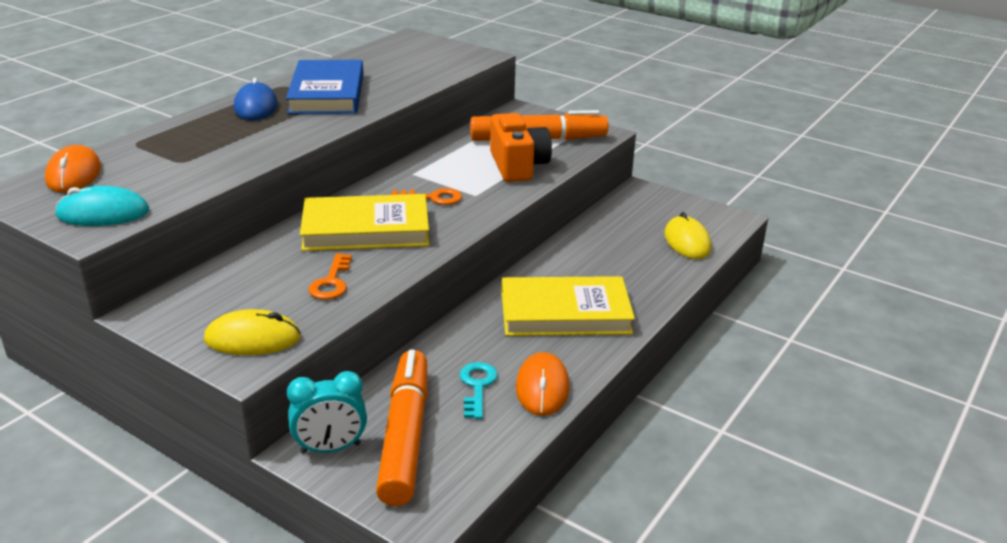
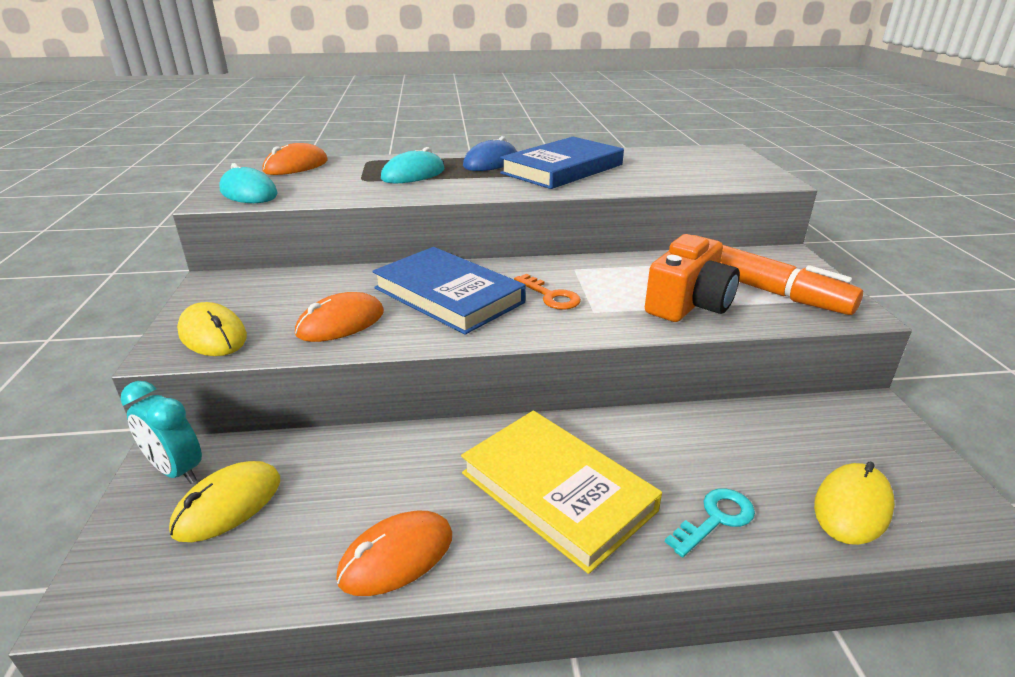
camera: 50 degrees right, 0 degrees up
(215, 140) = (413, 174): none -> turquoise mouse
(331, 282) = (341, 323): orange key -> orange mouse
(366, 229) = (448, 295): yellow book -> blue book
(405, 435) = (228, 505): orange marker -> yellow mouse
(477, 386) = (352, 505): turquoise key -> turquoise key (715, 519)

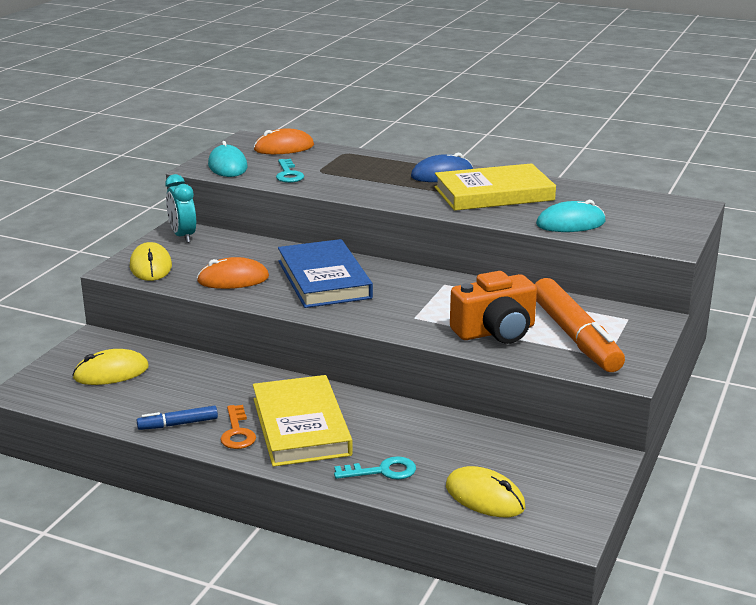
camera: 30 degrees right, 5 degrees down
(176, 471) = (96, 347): turquoise clock -> turquoise clock (183, 236)
(331, 188) = (288, 174): none -> turquoise key
(396, 556) = (178, 424): orange mouse -> blue marker
(413, 174) = (363, 174): turquoise mouse -> turquoise mouse (570, 223)
(550, 296) = (397, 299): orange key -> orange key (237, 432)
(562, 169) = (494, 194): blue book -> yellow book
(852, 506) = (485, 497): yellow mouse -> yellow mouse turned 60 degrees clockwise

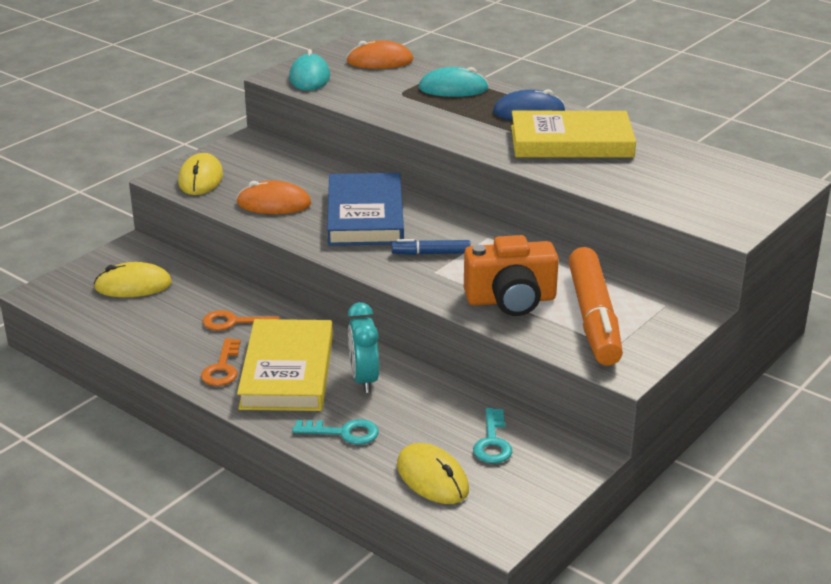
camera: 15 degrees right, 5 degrees up
(178, 424) = (170, 350): blue marker -> blue marker (431, 253)
(183, 236) = (249, 148): turquoise clock -> turquoise clock (364, 379)
(227, 391) = (234, 322): none -> orange key
(288, 174) = (366, 94): turquoise key -> turquoise key (492, 442)
(570, 223) = (634, 188): turquoise mouse -> turquoise mouse (453, 88)

